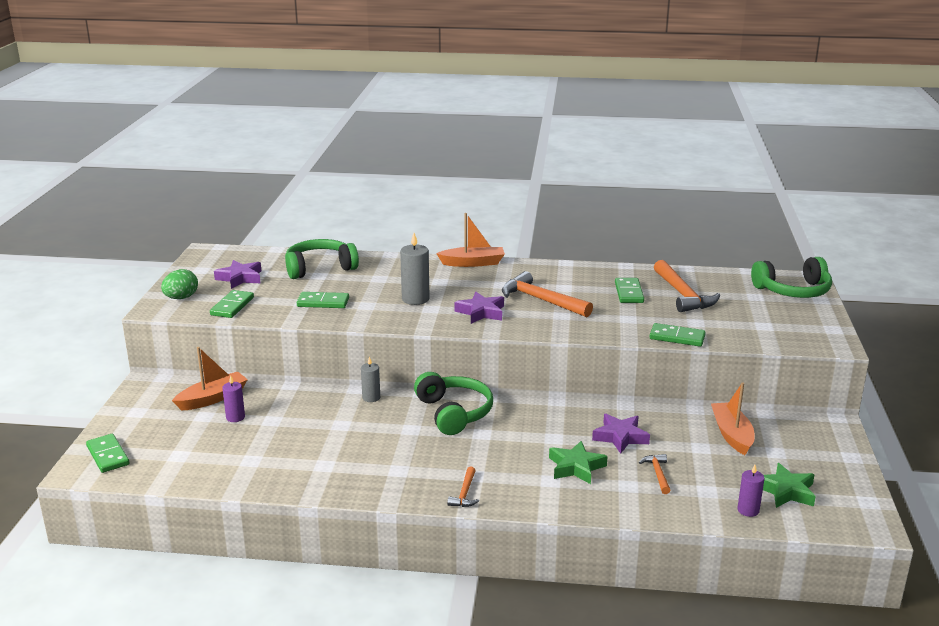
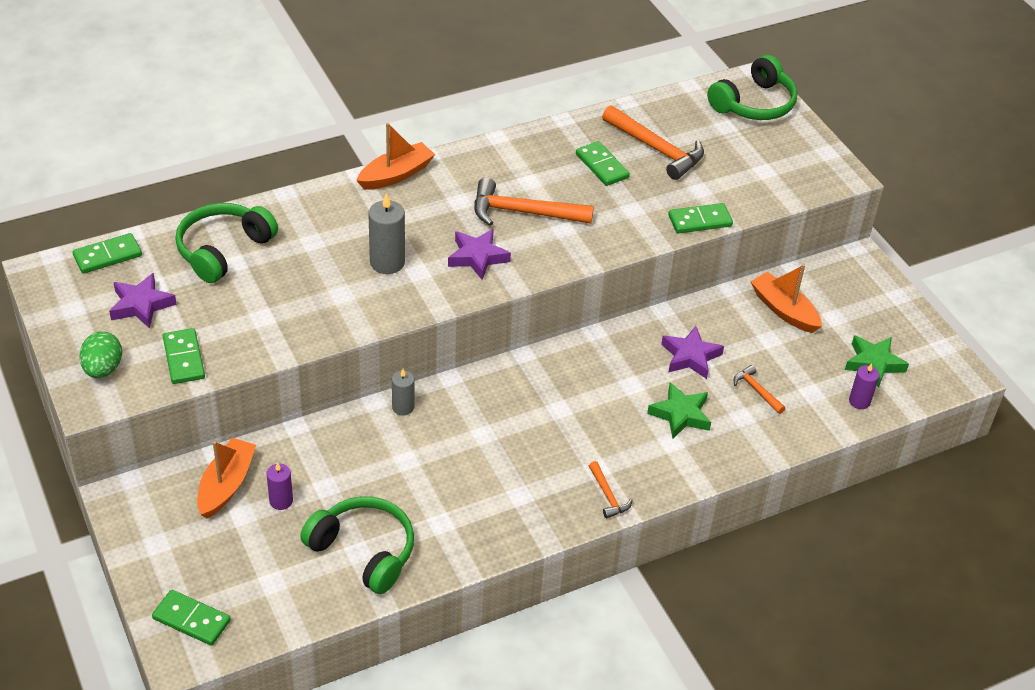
camera: 35 degrees left, 20 degrees up
(323, 302) = (287, 309): green domino -> green domino (107, 256)
(454, 413) = (508, 392): green headphones -> green headphones (364, 551)

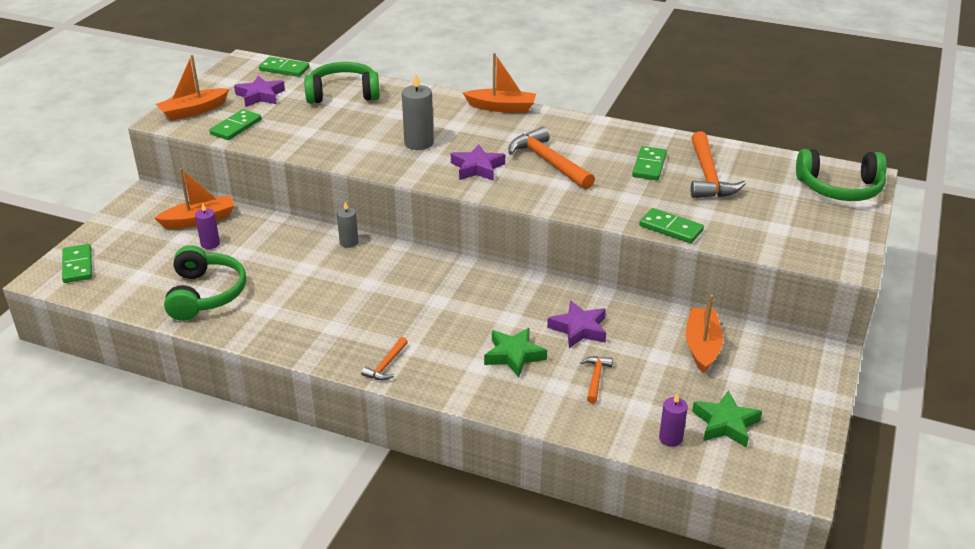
camera: 50 degrees right, 10 degrees down
(103, 369) = (193, 111): green egg -> orange boat

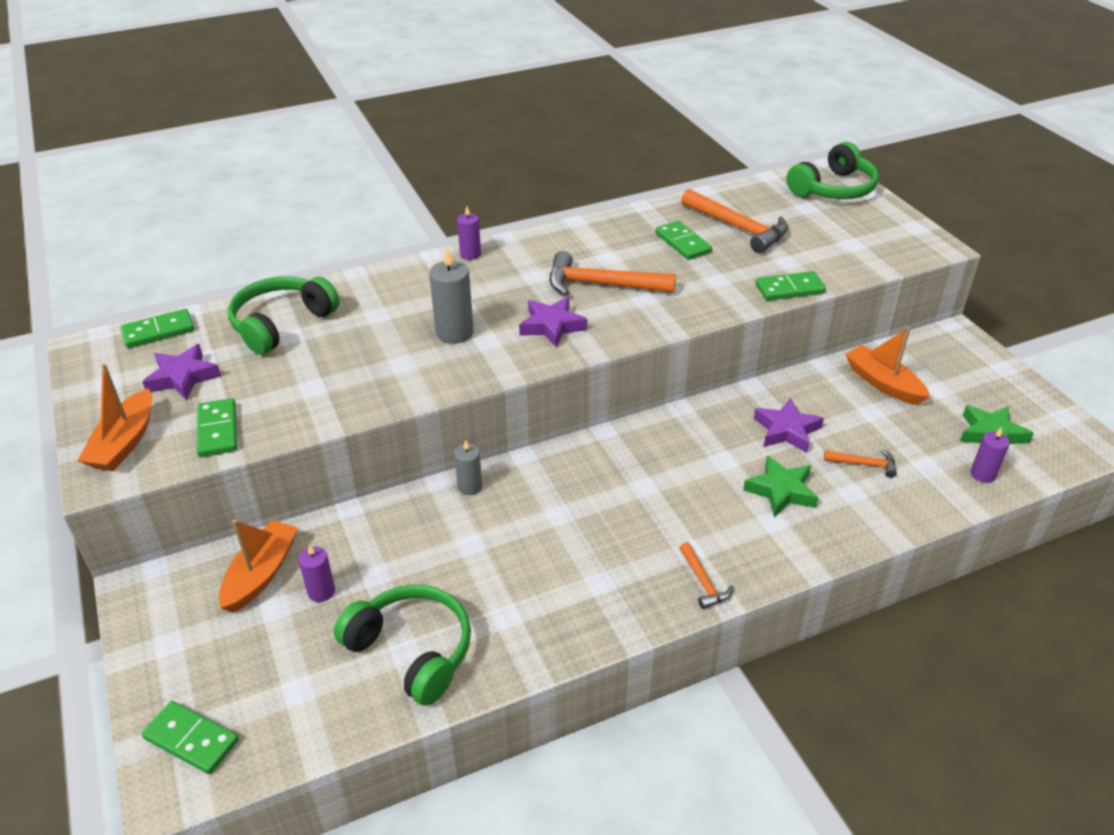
camera: 45 degrees left, 5 degrees up
(501, 107) = (470, 254): orange boat -> purple candle
(596, 378) = (864, 464): orange hammer -> orange hammer turned 135 degrees clockwise

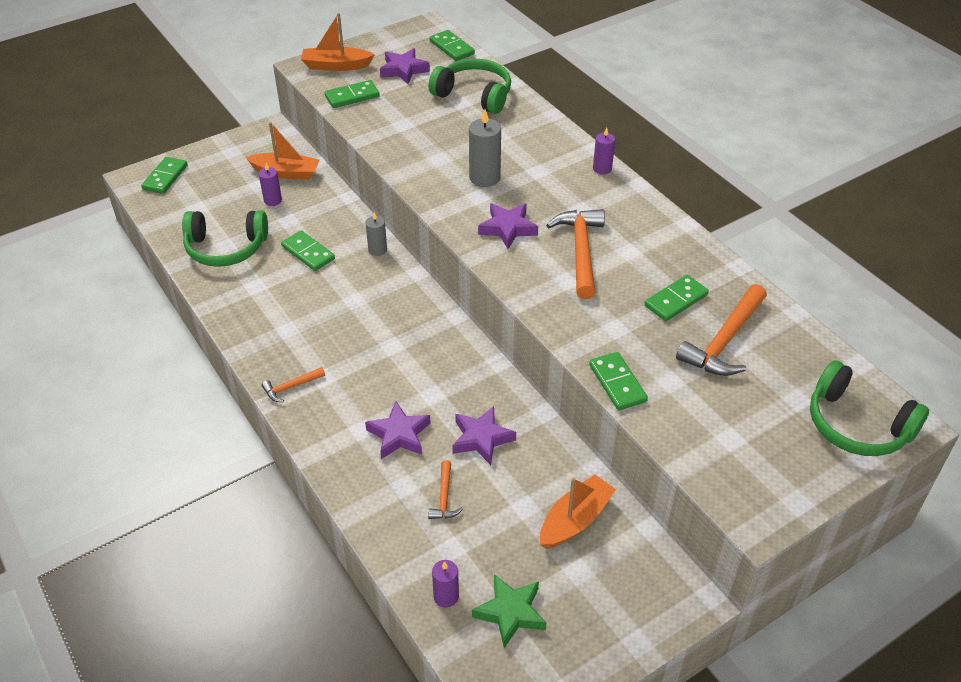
camera: 80 degrees right, 5 degrees up
(412, 650) = (226, 248): green headphones -> green headphones turned 60 degrees clockwise
(453, 555) = (308, 253): none -> green domino
(781, 491) = (399, 435): green star -> purple star

